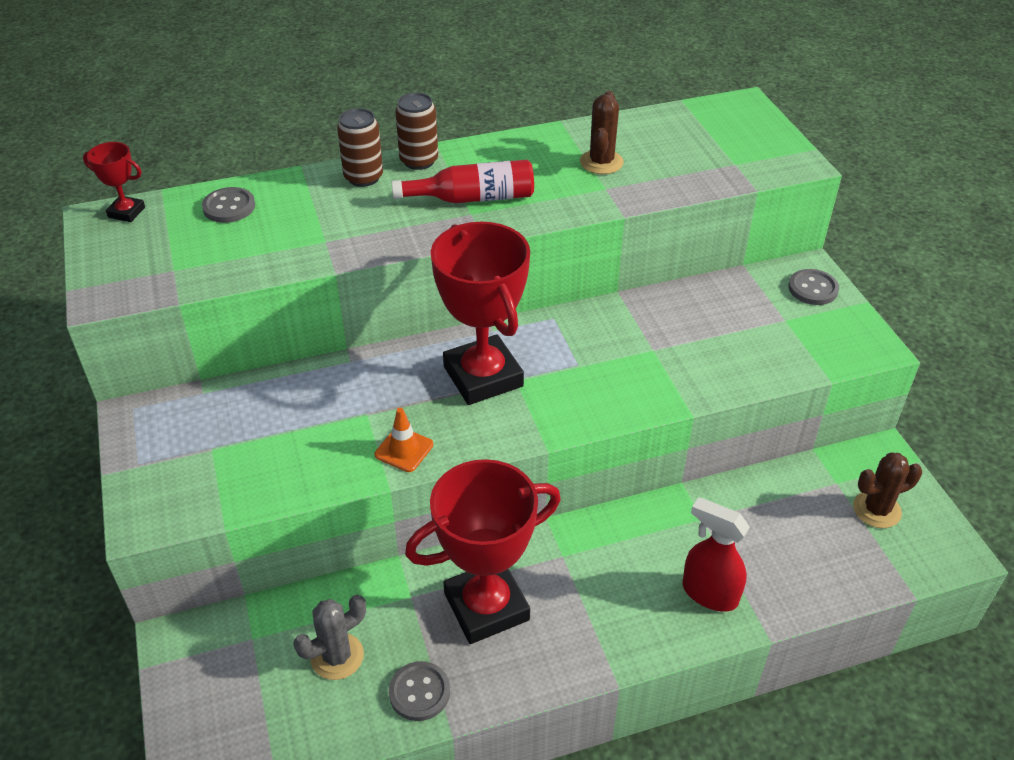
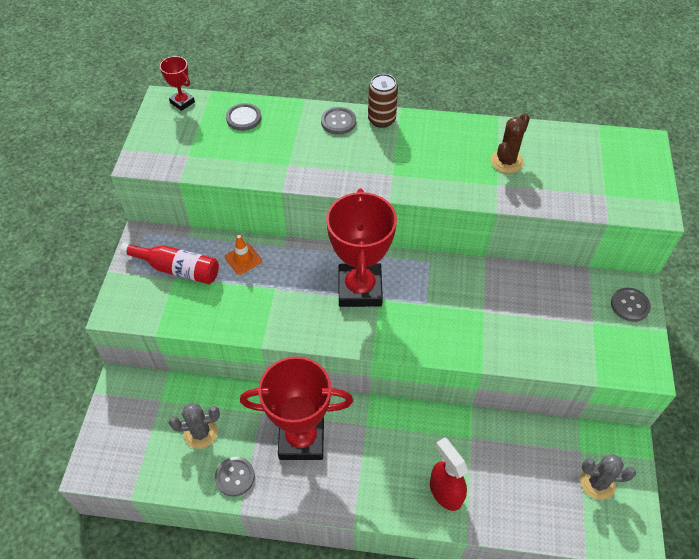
camera: 25 degrees right, 10 degrees up
(363, 177) = (338, 122): brown can -> grey button
(404, 450) = (283, 323): orange traffic cone -> orange traffic cone (243, 259)
(473, 198) = (400, 162): red bottle -> red bottle (177, 269)
(876, 510) = (597, 483): brown cactus -> grey cactus

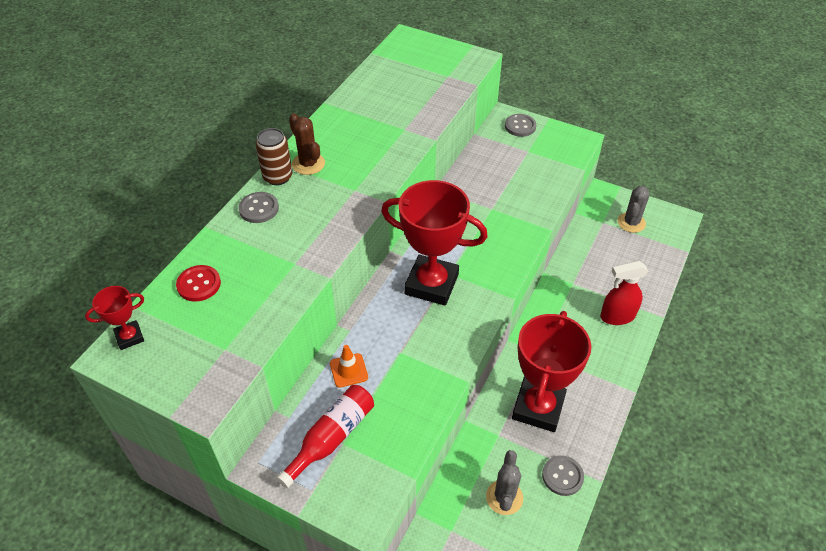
camera: 70 degrees left, 5 degrees down
(243, 118) = (199, 284): grey button -> red button
(506, 161) = (381, 115): brown cactus -> brown cactus (308, 164)

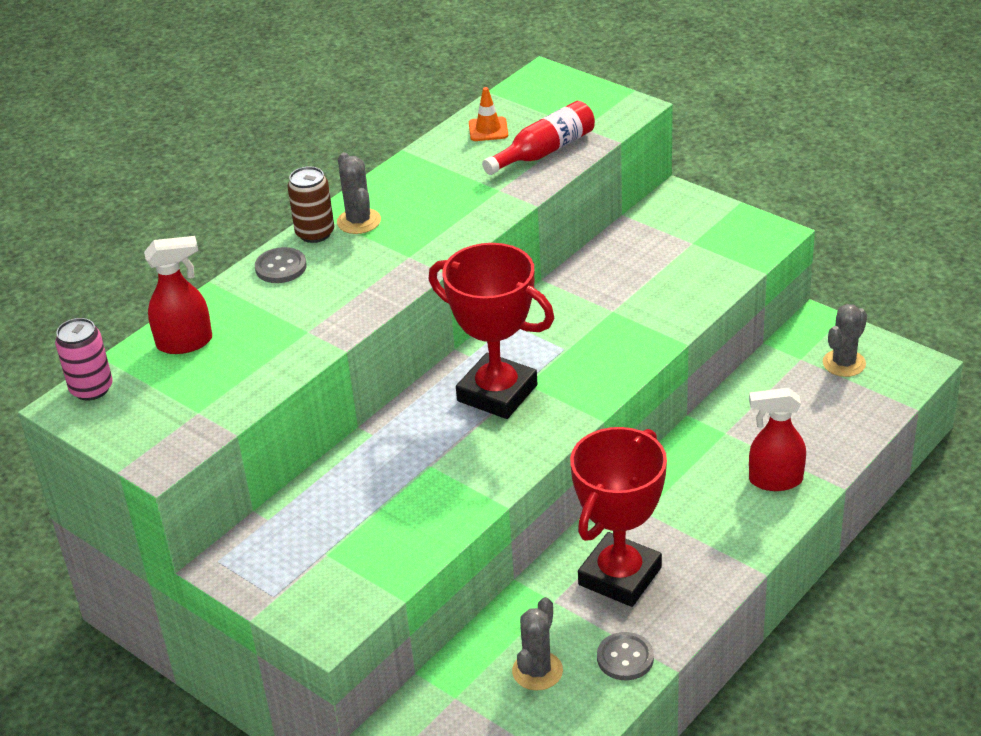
camera: 15 degrees right, 10 degrees down
(129, 337) = (91, 389): red trophy -> pink can
(199, 284) = (185, 343): red button -> red spray bottle
(308, 164) = (359, 221): brown cactus -> grey cactus
(331, 438) = (314, 546): red bottle -> red bottle (544, 151)
(349, 370) = (357, 478): orange traffic cone -> orange traffic cone (488, 129)
(520, 126) = (692, 210): grey button -> none

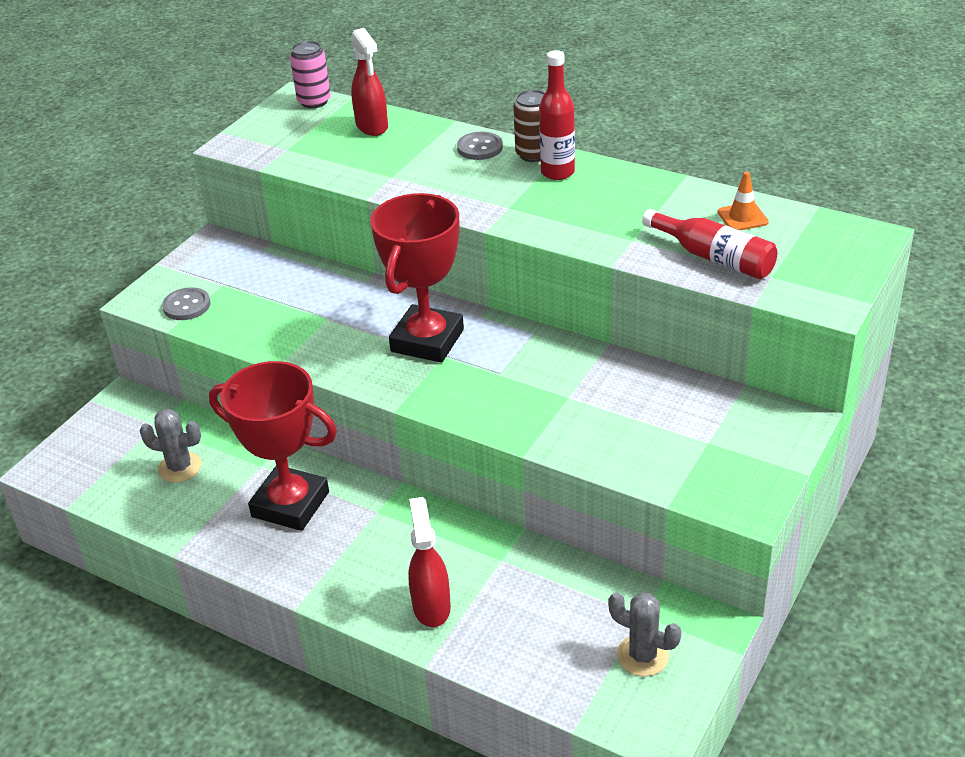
camera: 80 degrees right, 0 degrees up
(359, 221) = (557, 172): grey cactus -> red bottle
(625, 658) = (191, 519): grey button -> grey button (187, 306)

